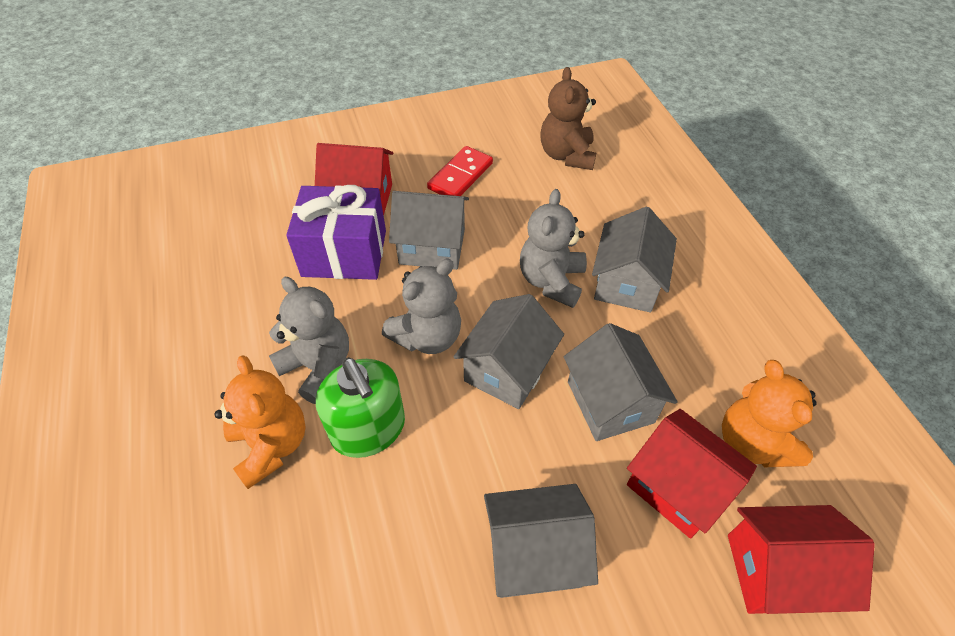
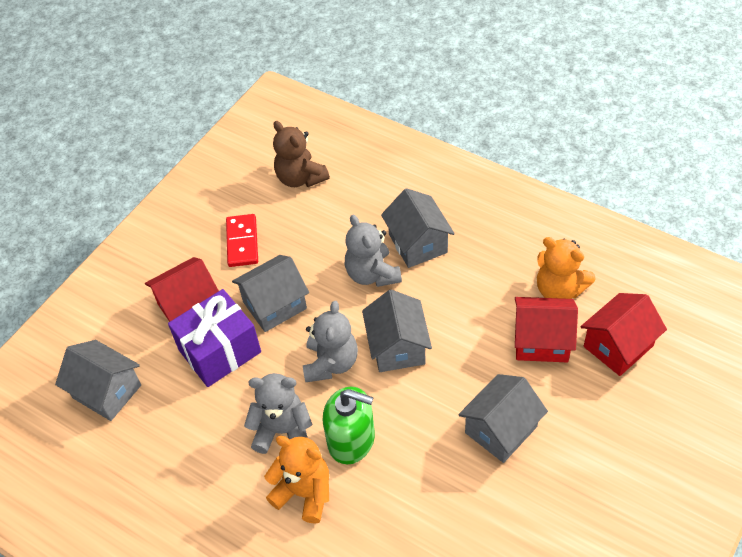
camera: 35 degrees left, 0 degrees up
(610, 402) = (470, 322): grey house -> grey house (107, 391)

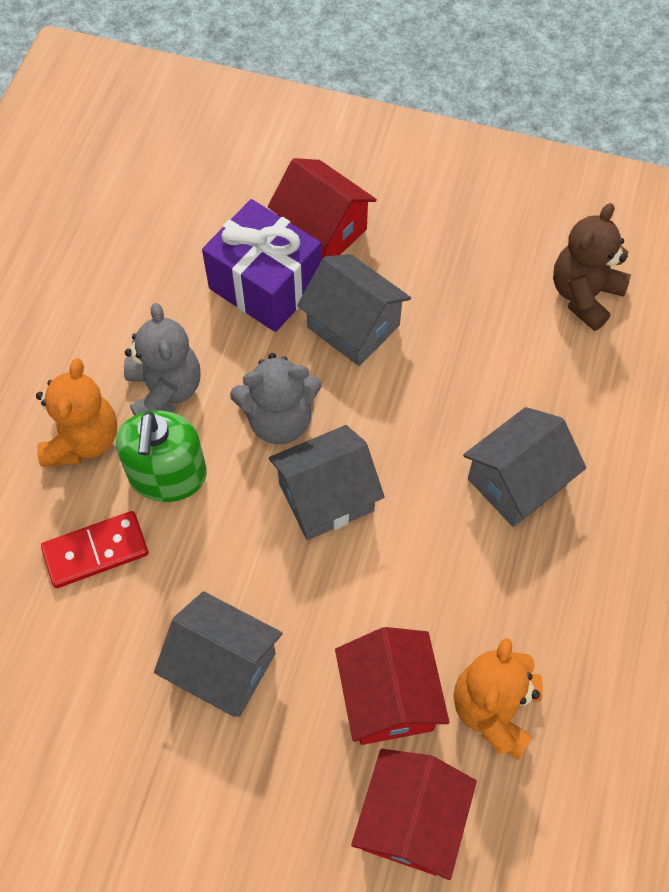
camera: 70 degrees right, 10 degrees up
(107, 391) = (179, 186): grey house -> none
(242, 242) = (445, 258): red domino -> red domino (96, 551)
(372, 274) = (441, 434): grey teddy bear -> none
(618, 346) = (411, 820): red house -> red house turned 75 degrees clockwise

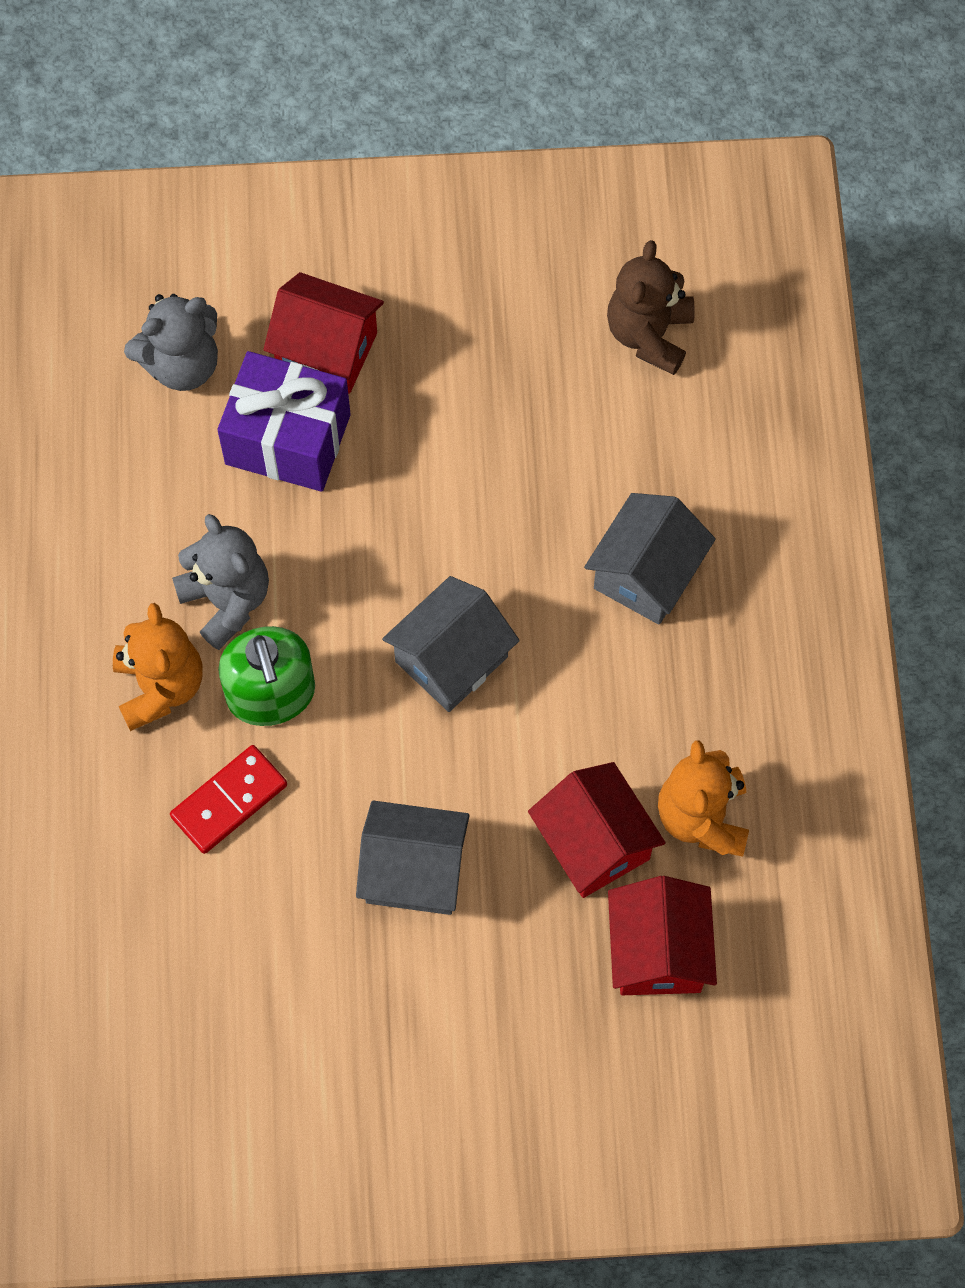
camera: 20 degrees left, 5 degrees up
(279, 420) = (367, 591): grey teddy bear -> grey teddy bear (182, 364)
(353, 326) = (406, 456): grey house -> none

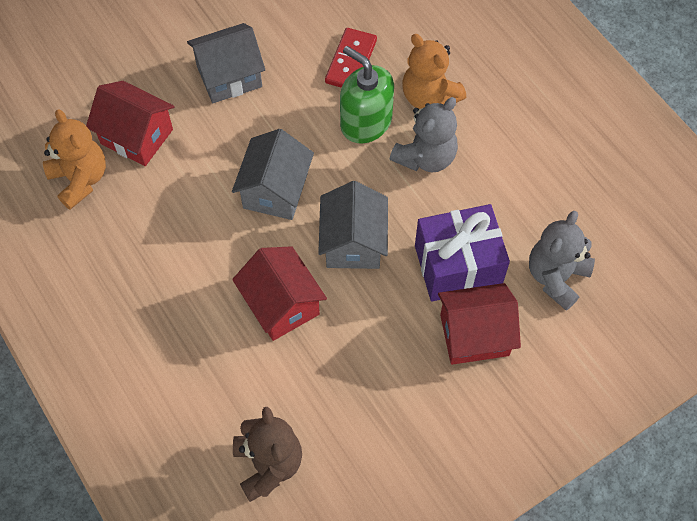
camera: 150 degrees right, 5 degrees down
(227, 601) = (425, 157): grey teddy bear -> grey teddy bear turned 75 degrees counterclockwise
(646, 574) = (184, 299): grey house -> grey house (353, 242)
(658, 951) = (73, 102): red house -> red house (281, 304)

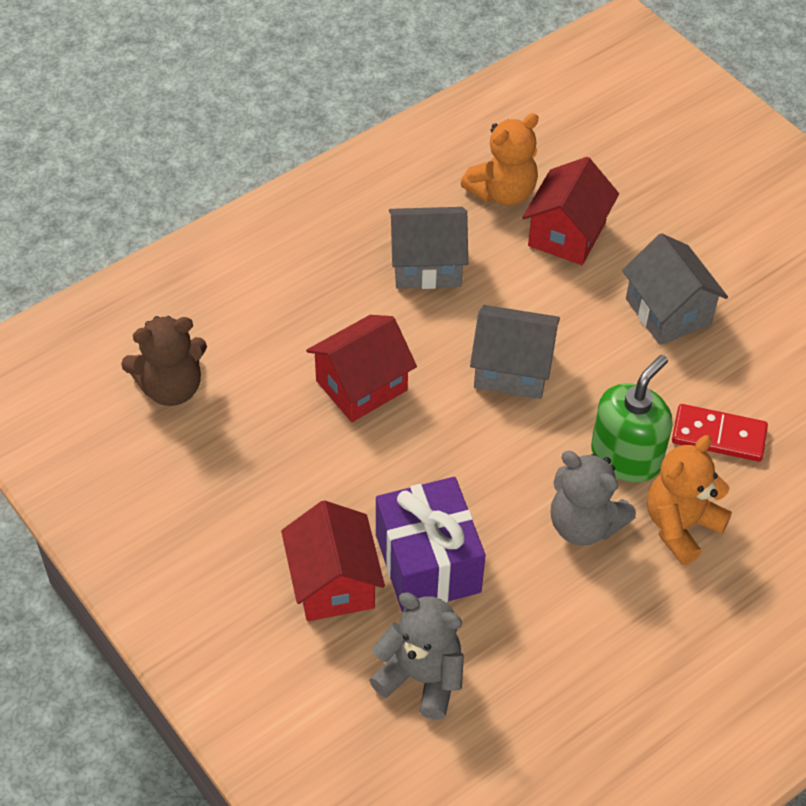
camera: 85 degrees right, 10 degrees down
(353, 242) = (449, 451): grey house -> grey house (427, 265)

